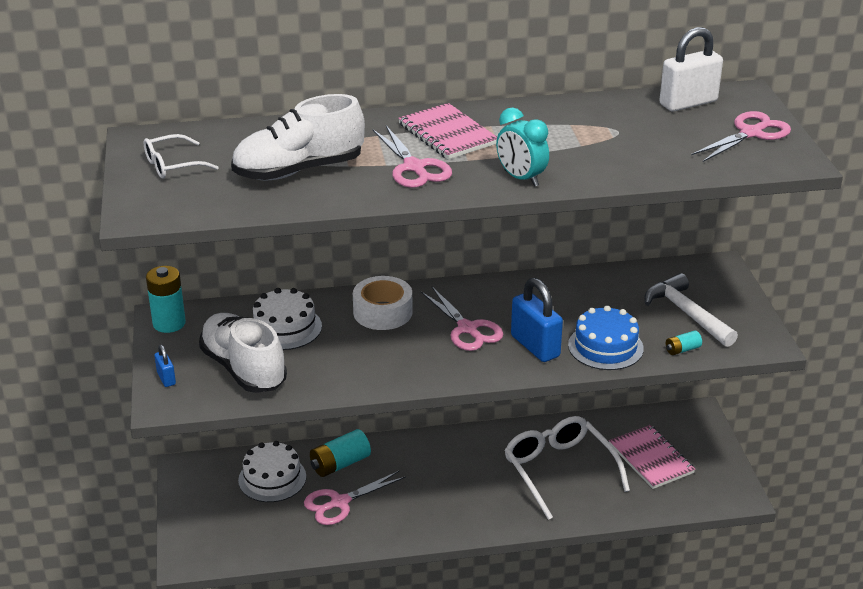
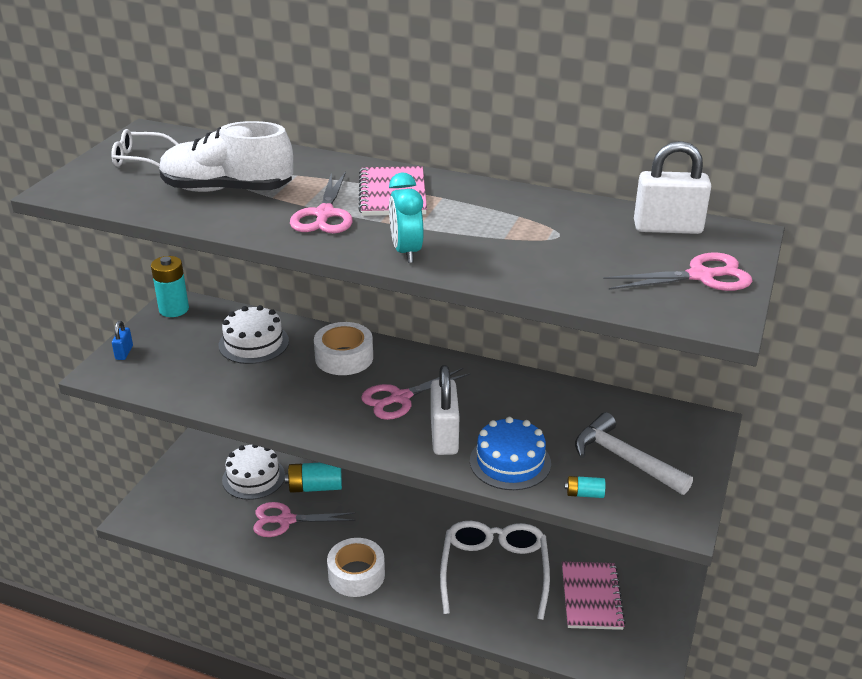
camera: 30 degrees right, 0 degrees up
(243, 369) = (186, 366): white shoe -> none
(446, 521) = (356, 574): none -> white tape
(467, 329) = (400, 398): pink scissors -> pink scissors turned 60 degrees clockwise
(535, 346) = (444, 436): blue padlock -> white padlock
(687, 313) = (625, 459): white hammer -> white hammer turned 45 degrees counterclockwise

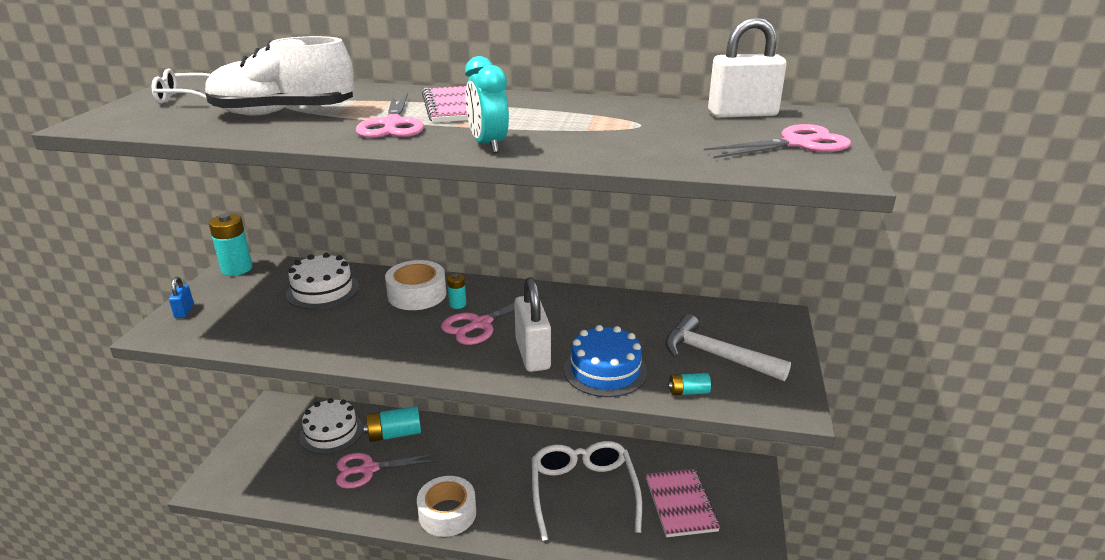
camera: 10 degrees left, 5 degrees down
(382, 373) = (457, 304): none -> turquoise battery

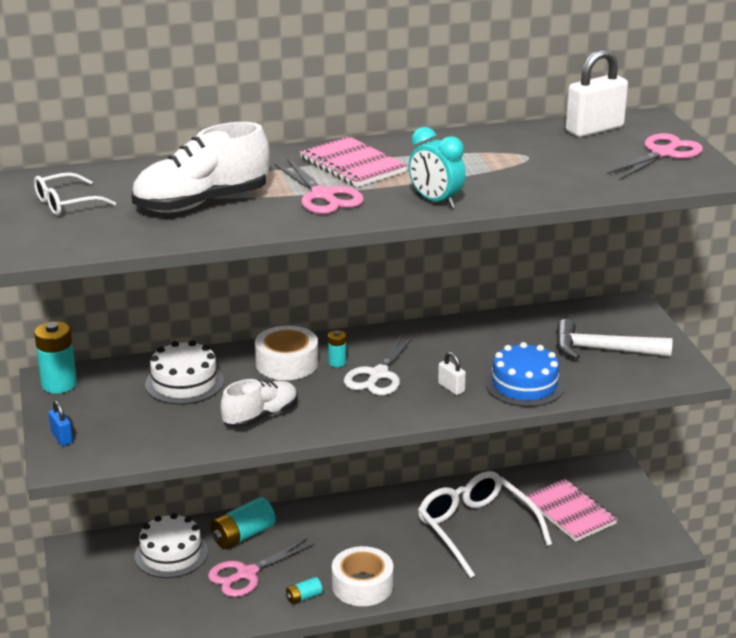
camera: 25 degrees left, 0 degrees up
(345, 335) = (261, 417): none -> white shoe
(480, 324) = (378, 375): pink scissors -> white scissors
(532, 354) = (451, 388): white padlock -> white padlock, size x0.49
(688, 392) = (604, 384): turquoise battery -> turquoise battery (304, 597)

